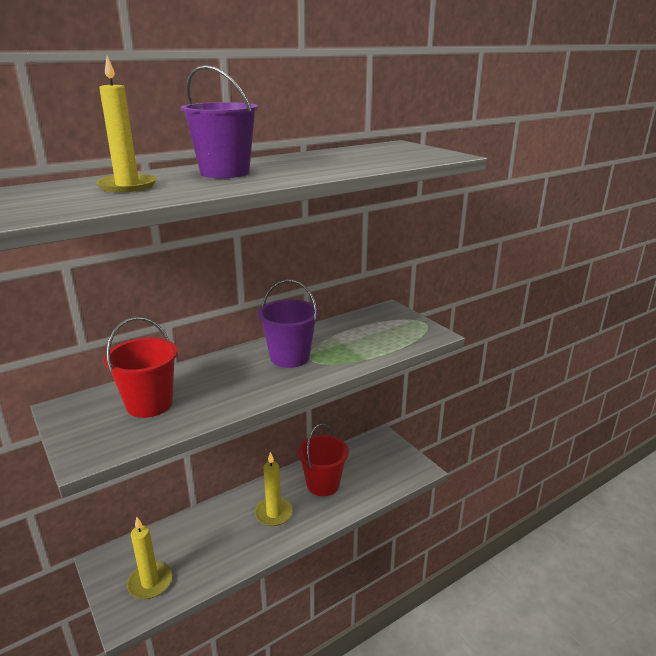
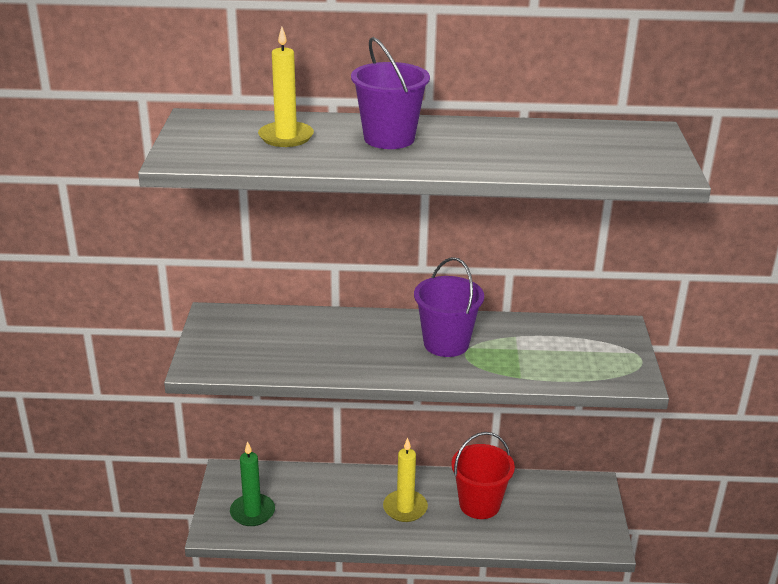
camera: 35 degrees right, 5 degrees up
(149, 404) = (280, 340): red bucket -> none
(150, 582) = (252, 512): yellow candle -> green candle

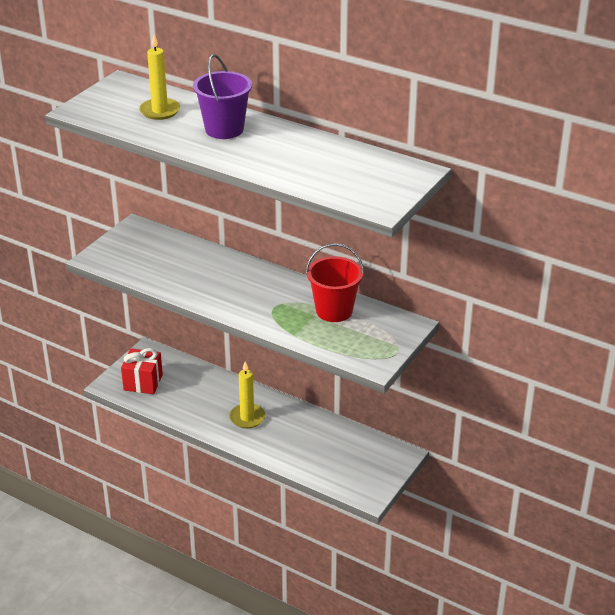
camera: 30 degrees right, 5 degrees up
(252, 512) = (143, 382): green candle -> red gift
(446, 343) = (269, 295): purple bucket -> none
(479, 504) = (302, 435): red bucket -> red bucket (334, 311)

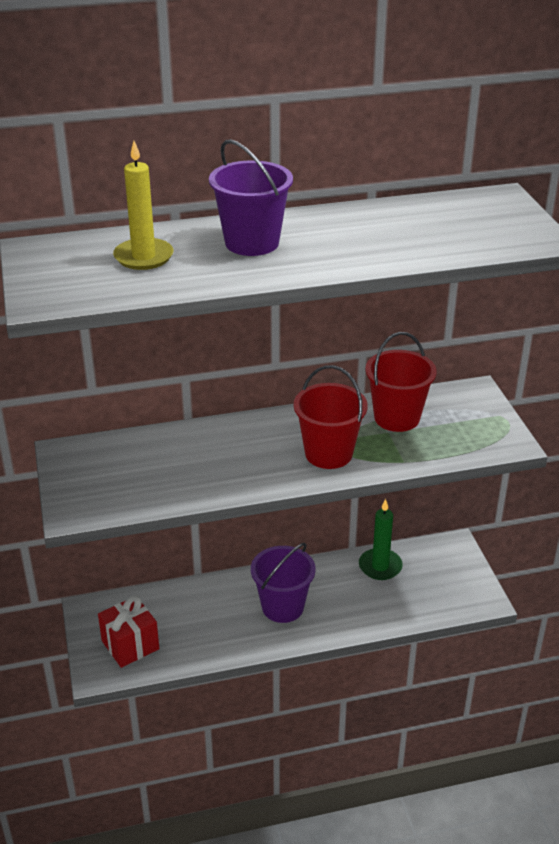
camera: 45 degrees left, 0 degrees up
(247, 418) = (282, 607): yellow candle -> purple bucket
(262, 306) = (328, 453): none -> red bucket
(336, 434) = (380, 566): none -> green candle

